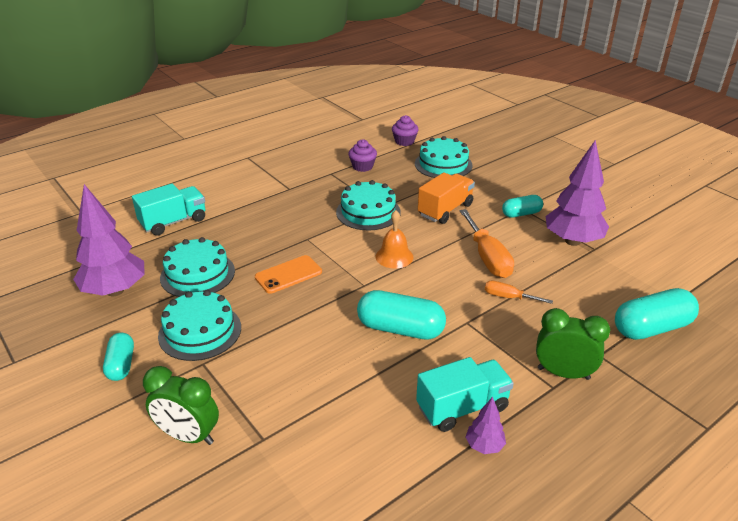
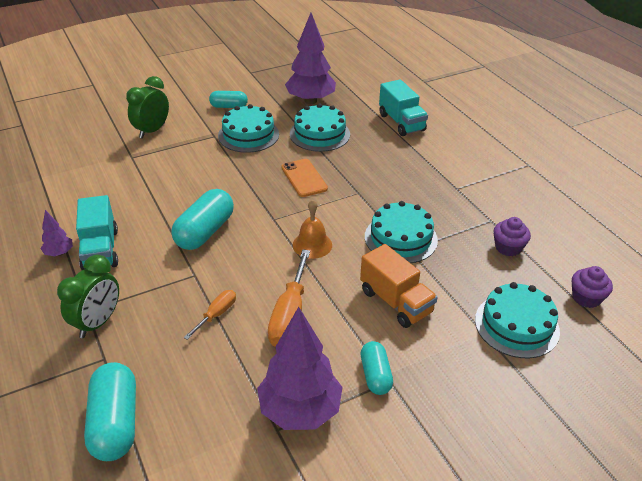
camera: 100 degrees right, 5 degrees up
(487, 257) = (289, 316): orange screwdriver -> orange screwdriver turned 75 degrees counterclockwise

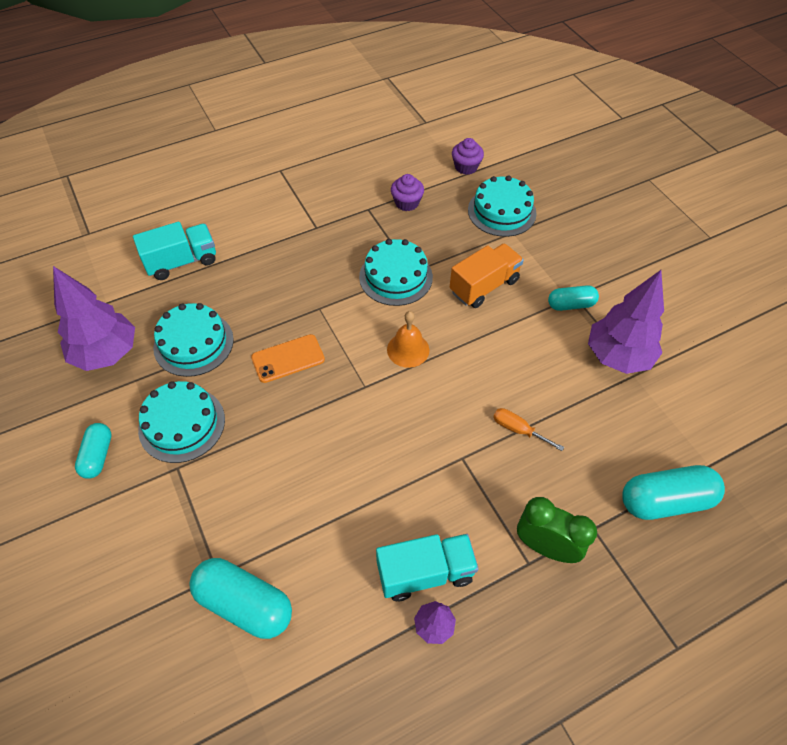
camera: 90 degrees left, 15 degrees up
(152, 131) = (147, 558): green clock -> none
(205, 232) = (388, 456): turquoise capsule -> turquoise capsule (244, 604)
(289, 316) = (512, 367): orange screwdriver -> none

